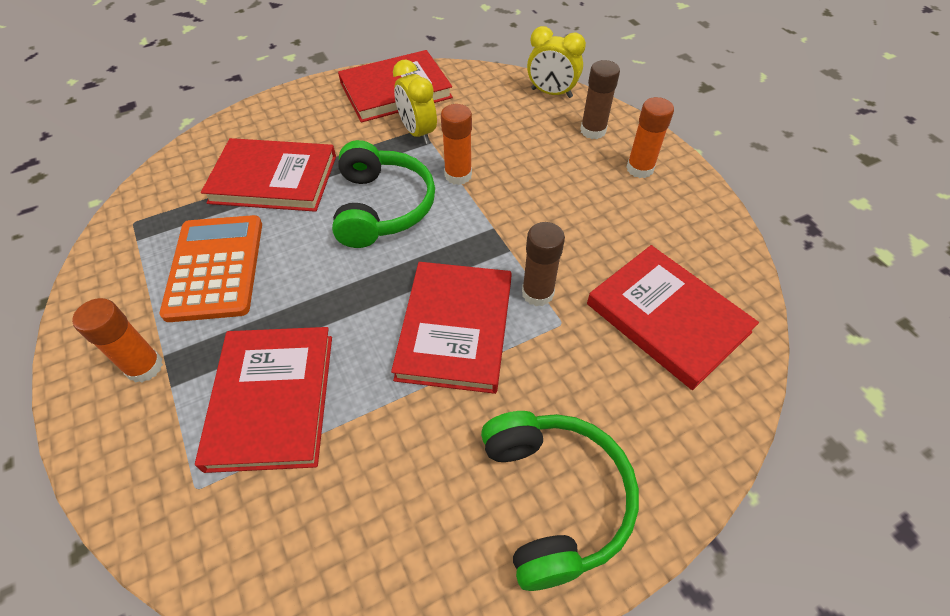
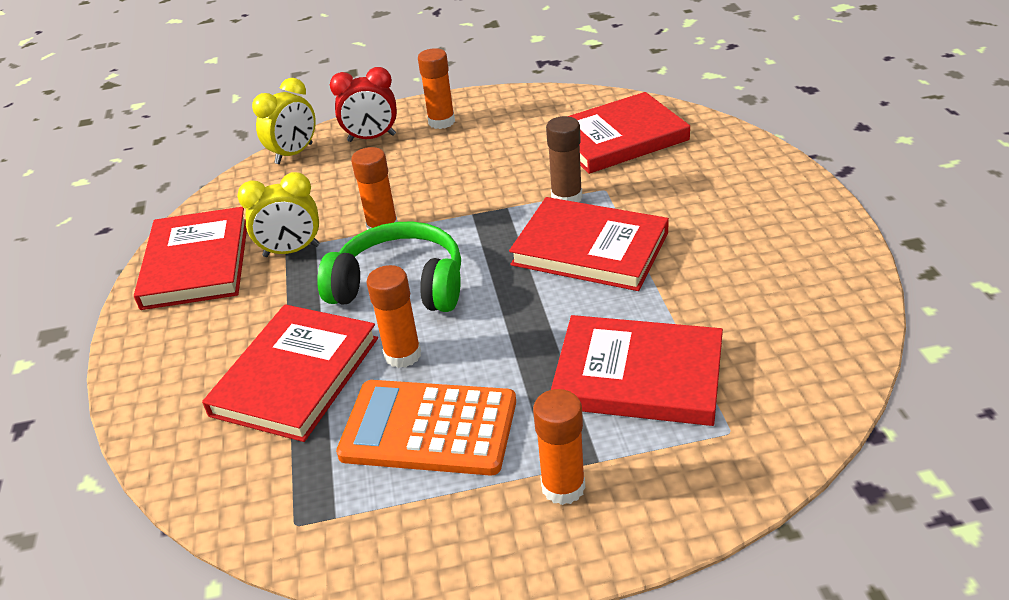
camera: 70 degrees left, 15 degrees down
(297, 231) = (403, 355): none -> orange glue stick
(554, 498) = (770, 215): green headphones -> none
(593, 131) = (372, 138): brown glue stick -> red clock

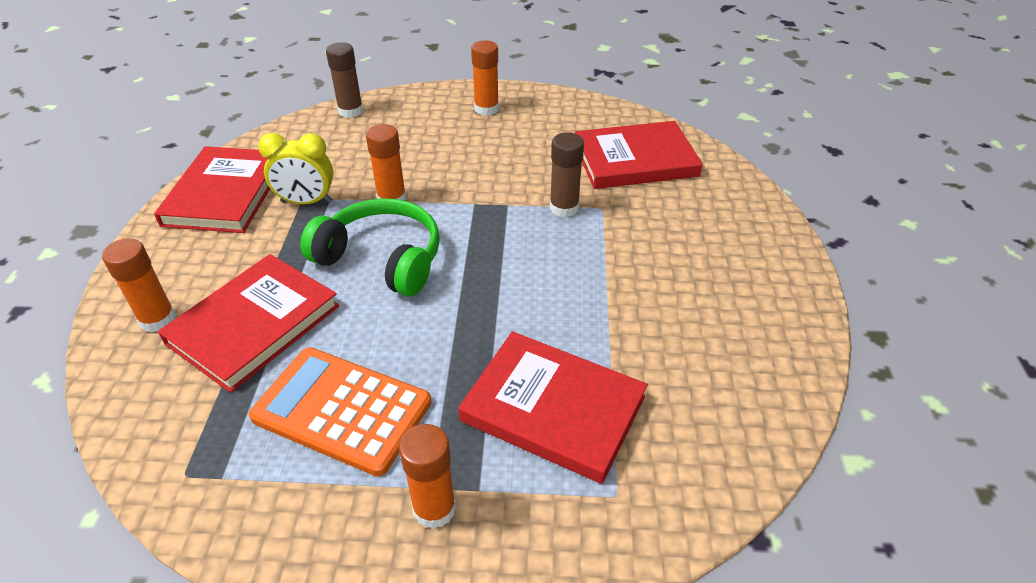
camera: 10 degrees right, 5 degrees up
(294, 154) = (350, 111): yellow clock -> brown glue stick
(372, 138) = (421, 111): red clock -> none
(403, 355) = (353, 328): orange glue stick -> orange glue stick (158, 319)
(590, 249) = (563, 264): red book -> none

